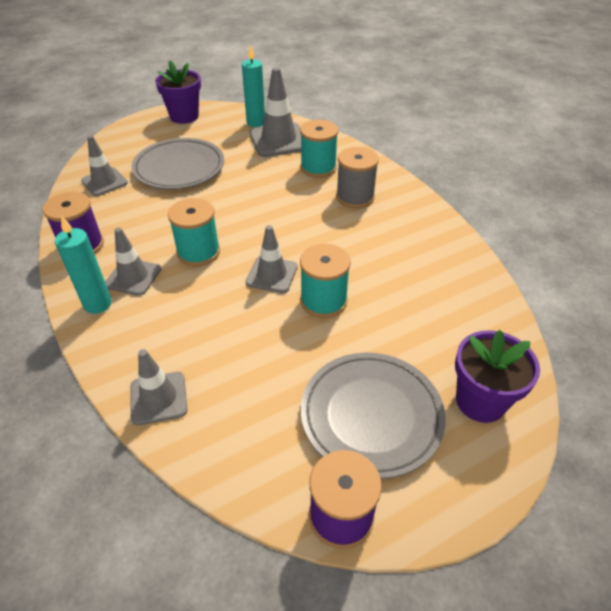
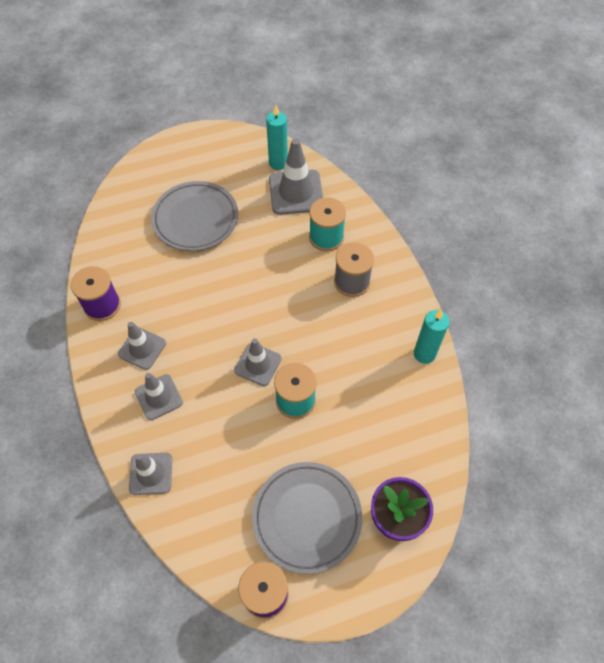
camera: 10 degrees right, 15 degrees up
(98, 304) = (111, 373): turquoise candle -> turquoise candle (424, 354)
(104, 182) = (126, 228): grey traffic cone -> grey traffic cone (159, 397)
(184, 116) = (209, 144): purple flower pot -> none
(198, 252) = (199, 329): turquoise spool -> none

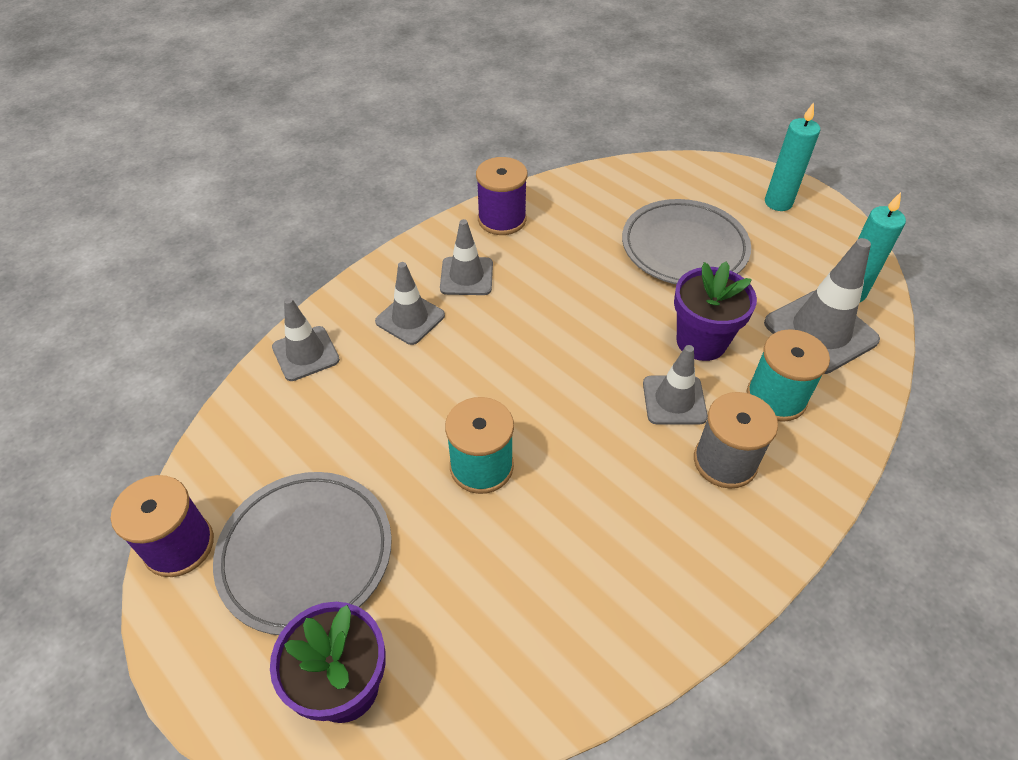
camera: 65 degrees right, 10 degrees down
(258, 364) = (512, 400): grey traffic cone -> grey traffic cone (674, 400)
(271, 249) = (701, 341): none -> purple flower pot
(424, 354) = (667, 622): turquoise candle -> turquoise candle (778, 203)

